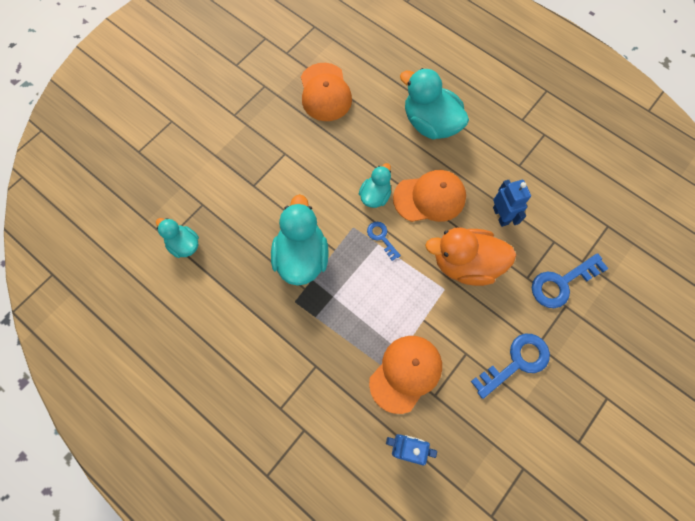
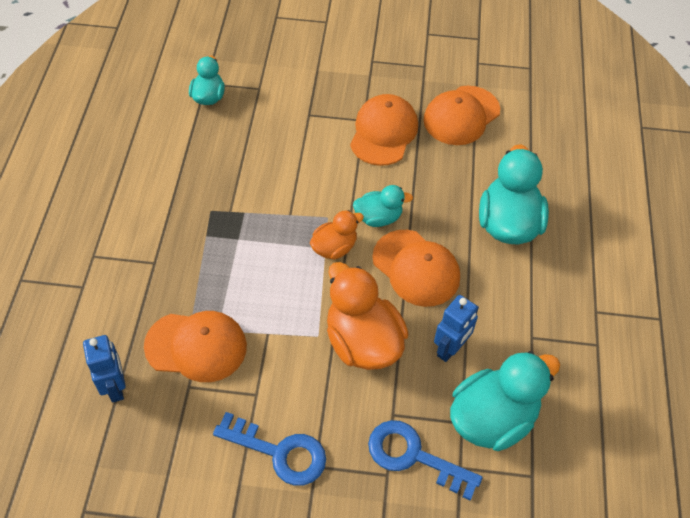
camera: 55 degrees right, 15 degrees down
(301, 256) = (262, 191): turquoise duck -> turquoise duck (492, 418)
(305, 148) = (383, 132): none -> orange cap
(381, 237) = (334, 248): blue key -> orange duck

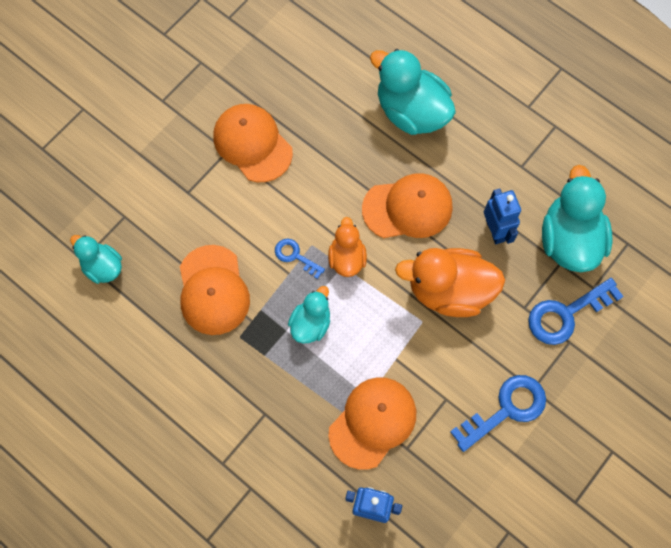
camera: 55 degrees left, 15 degrees up
(308, 211) = (295, 256): none -> blue key
(378, 218) = (340, 205): turquoise duck -> turquoise duck (311, 323)
(461, 116) = (278, 71): orange cap -> orange cap (213, 290)

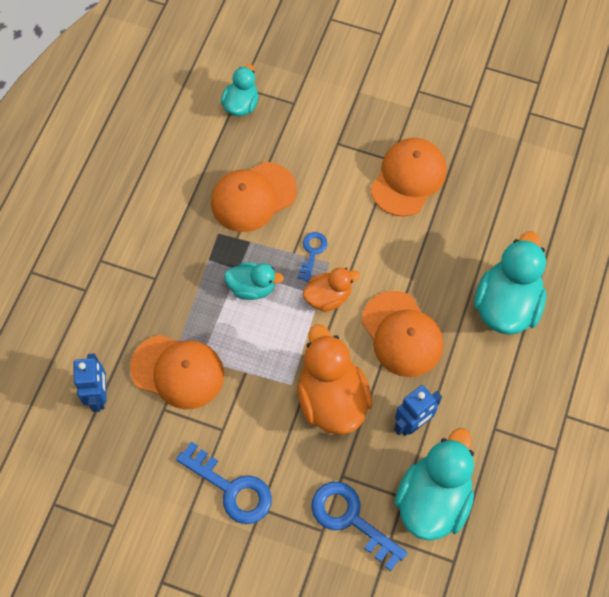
camera: 70 degrees right, 5 degrees down
(569, 239) = (433, 499): turquoise duck -> turquoise duck turned 45 degrees counterclockwise

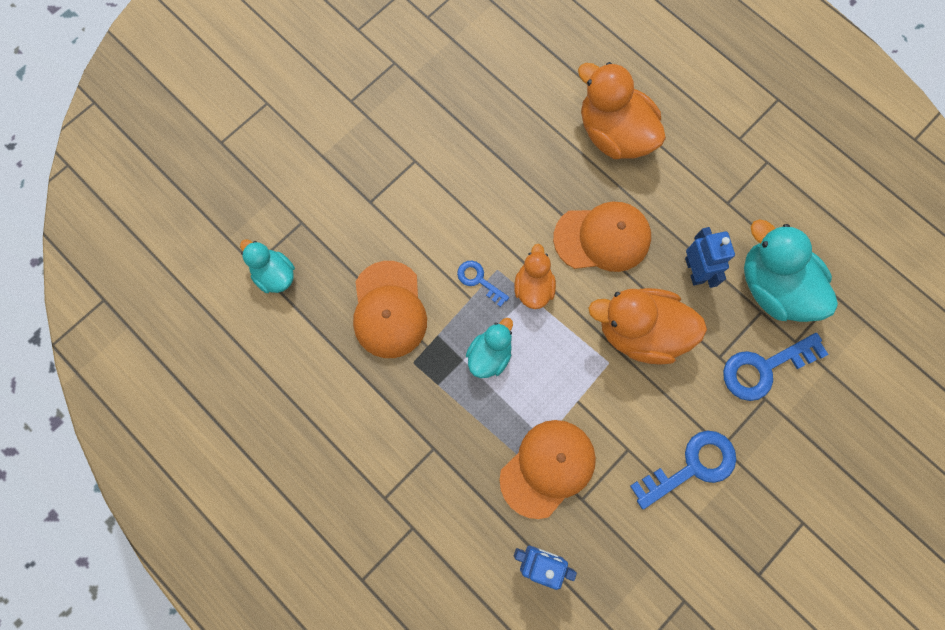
camera: 65 degrees left, 10 degrees up
(408, 178) = (442, 155): orange cap -> none
(506, 305) = (614, 134): turquoise duck -> orange duck

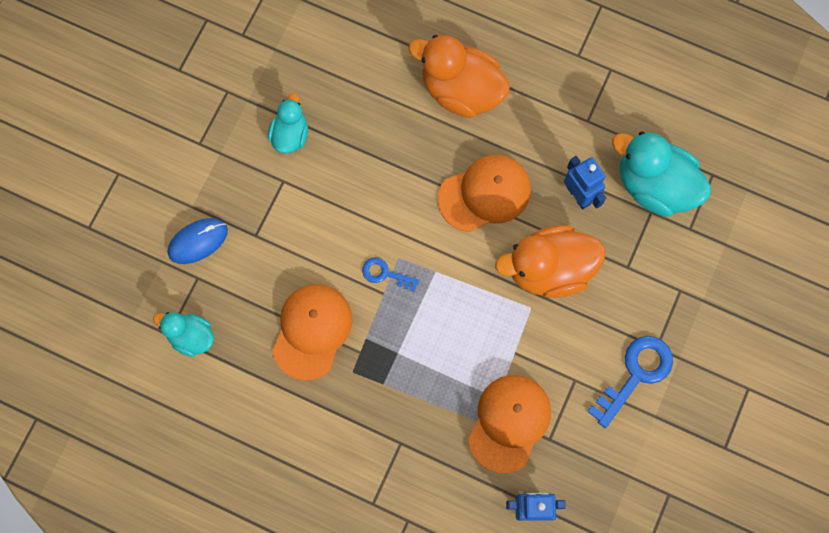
camera: 20 degrees left, 0 degrees up
(315, 189) = (198, 241): none -> blue mouse
(389, 310) = (312, 331): orange cap -> orange cap turned 135 degrees counterclockwise
(489, 355) = (420, 339): turquoise duck -> turquoise duck (290, 135)
(533, 287) = (438, 262): orange duck -> none
(764, 368) = (670, 263): blue key -> none

